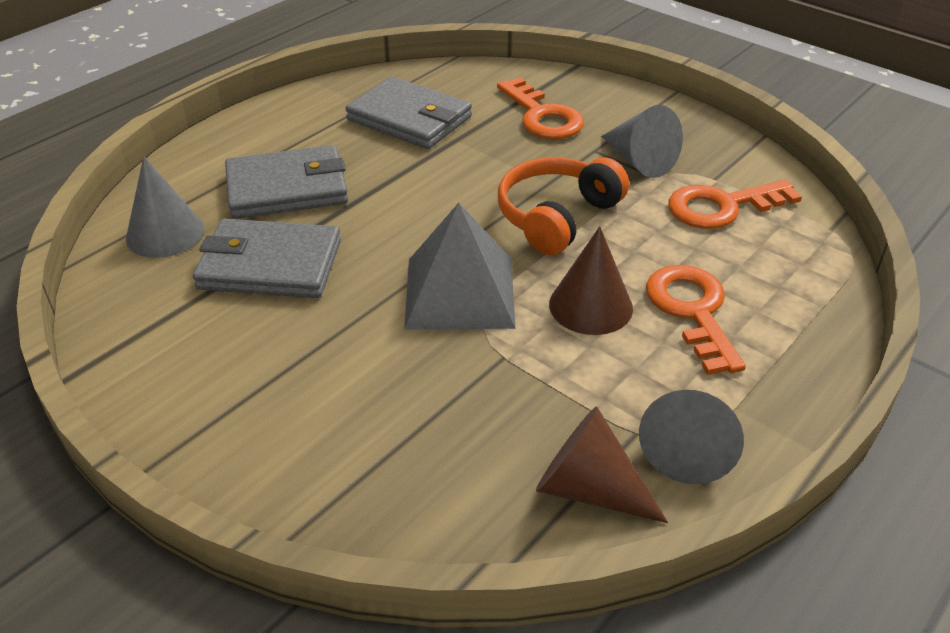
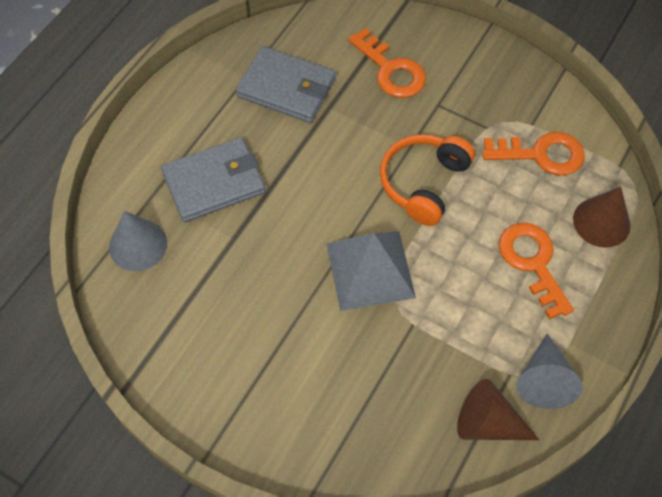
camera: 10 degrees left, 20 degrees up
(270, 265) = (227, 264): grey wallet -> none
(590, 306) = (463, 268): brown cone -> brown cone (601, 222)
(639, 161) = (474, 112): grey cone -> none
(722, 207) = (541, 154): orange key -> orange key turned 150 degrees counterclockwise

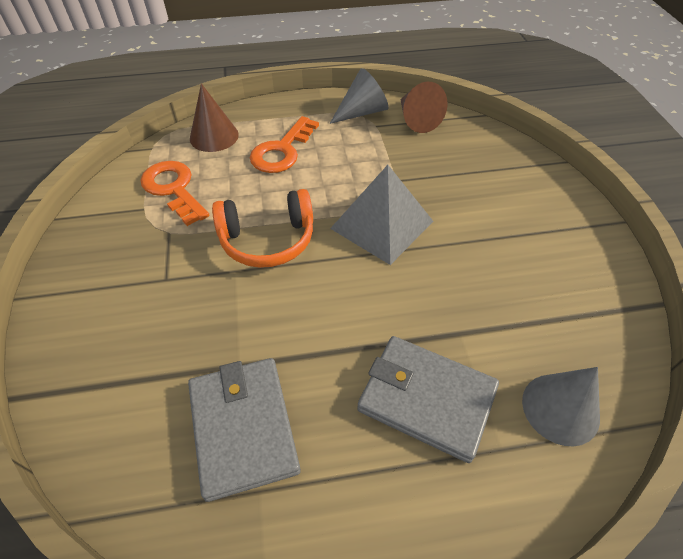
camera: 130 degrees left, 10 degrees down
(391, 70) = (143, 343): orange key -> none

